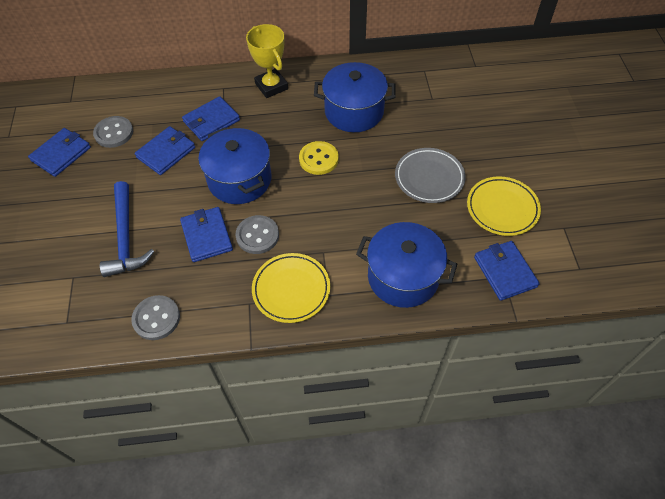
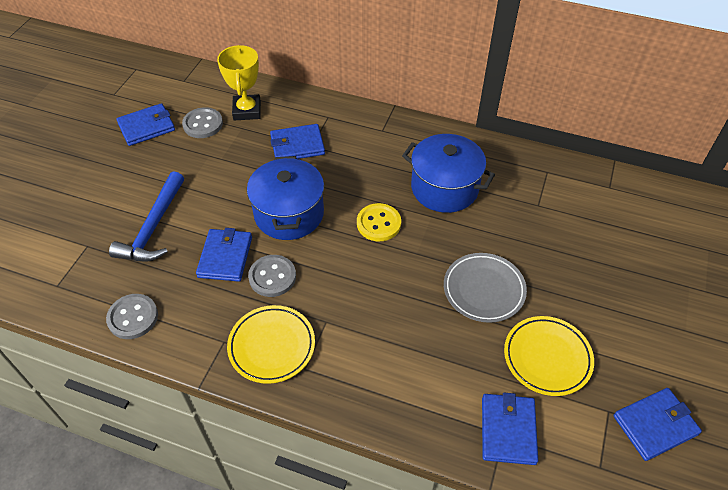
camera: 25 degrees right, 5 degrees down
(166, 152) = (237, 160): blue wallet -> blue wallet (655, 425)
(271, 86) = (375, 132): yellow trophy -> yellow trophy (247, 110)
(403, 277) = (392, 384): blue pot -> none

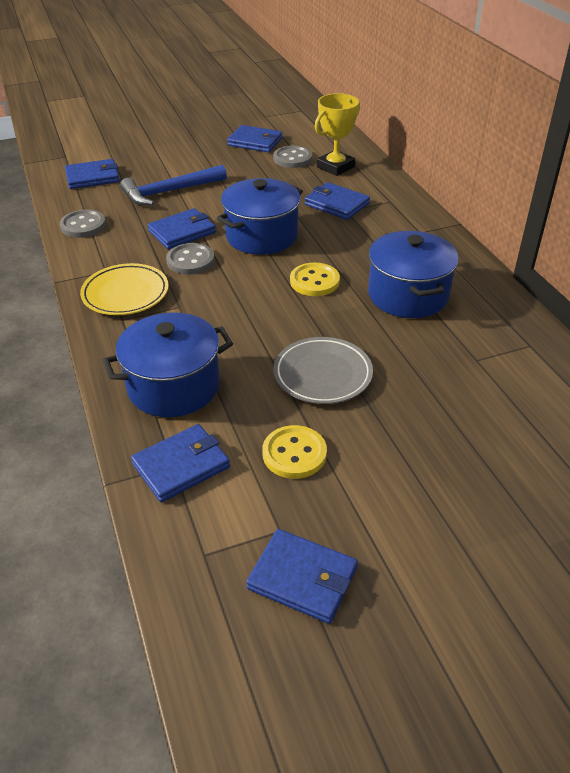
camera: 50 degrees right, 10 degrees down
(57, 264) = (93, 177): none -> blue wallet
(419, 383) = (173, 386): none -> blue pot
(547, 357) = (294, 454): yellow plate -> yellow button

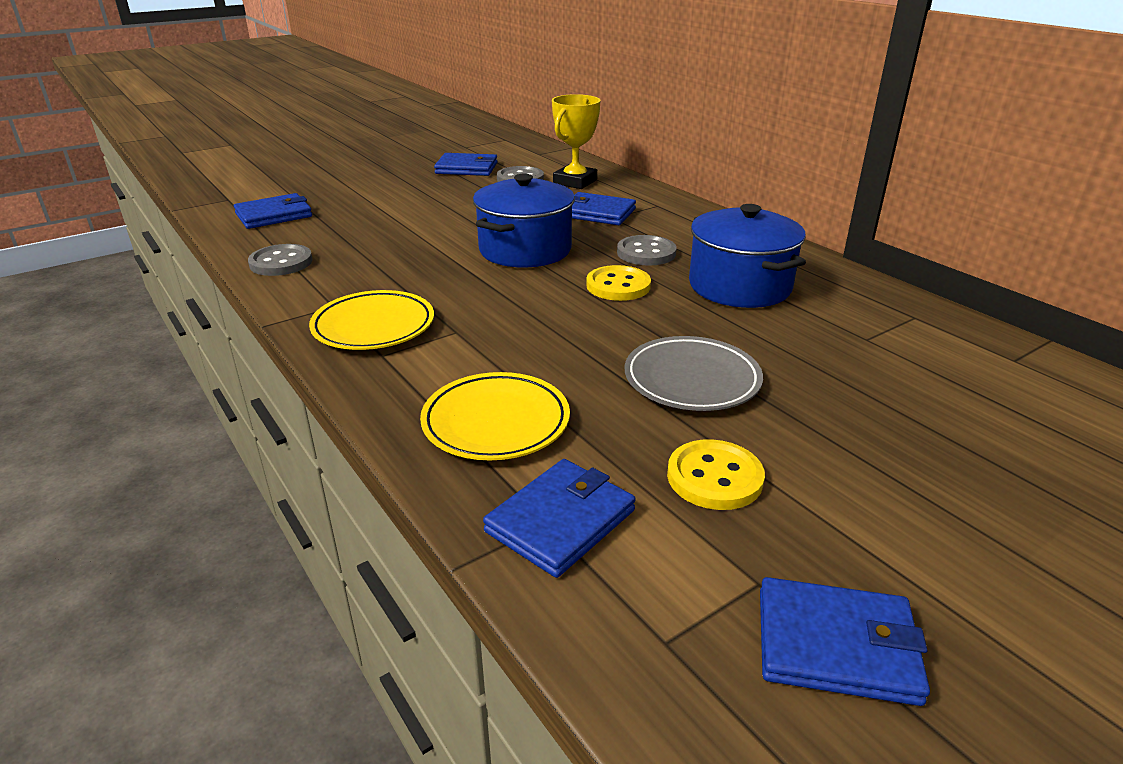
camera: 15 degrees left, 10 degrees down
(169, 192) = (383, 220): blue hammer -> none
(173, 386) = (496, 422): blue pot -> yellow plate
(182, 232) = (420, 256): blue wallet -> none
(190, 260) = (446, 282): grey button -> grey button (646, 253)

